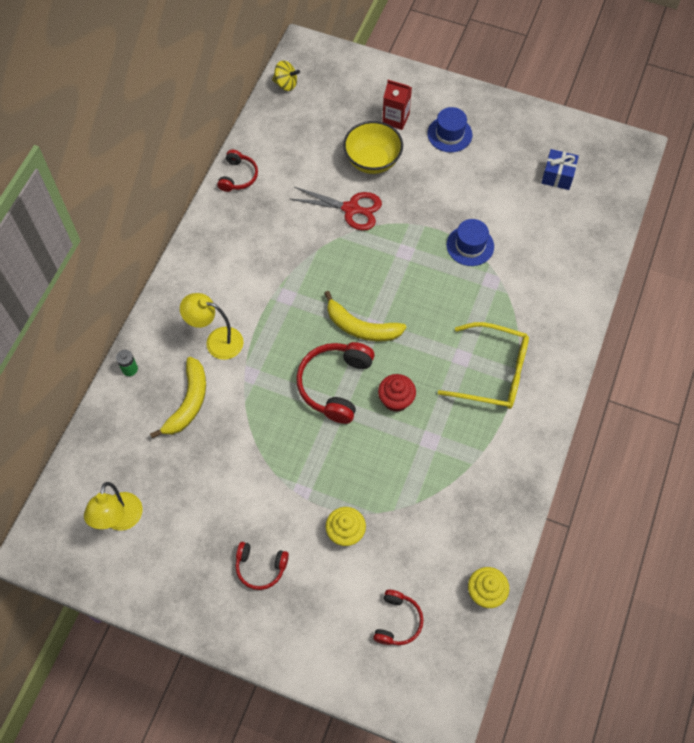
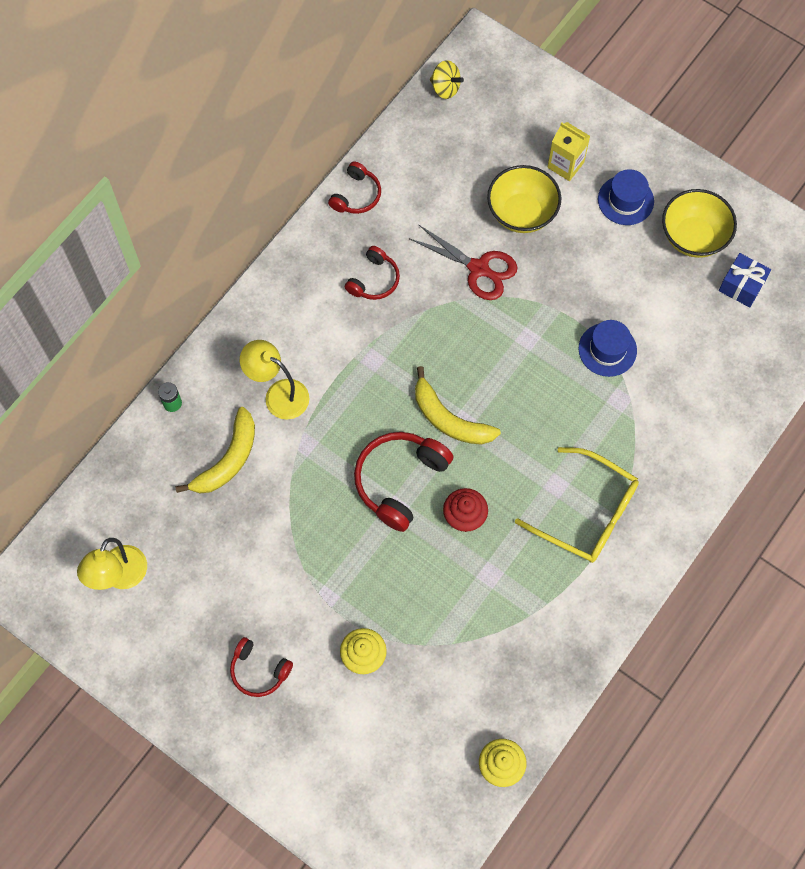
camera: 15 degrees right, 5 degrees up
(395, 119) = (565, 165): red carton -> yellow carton
(397, 621) = (393, 771): red headphones -> red headphones (374, 280)
(509, 149) = (693, 237): none -> yellow bowl

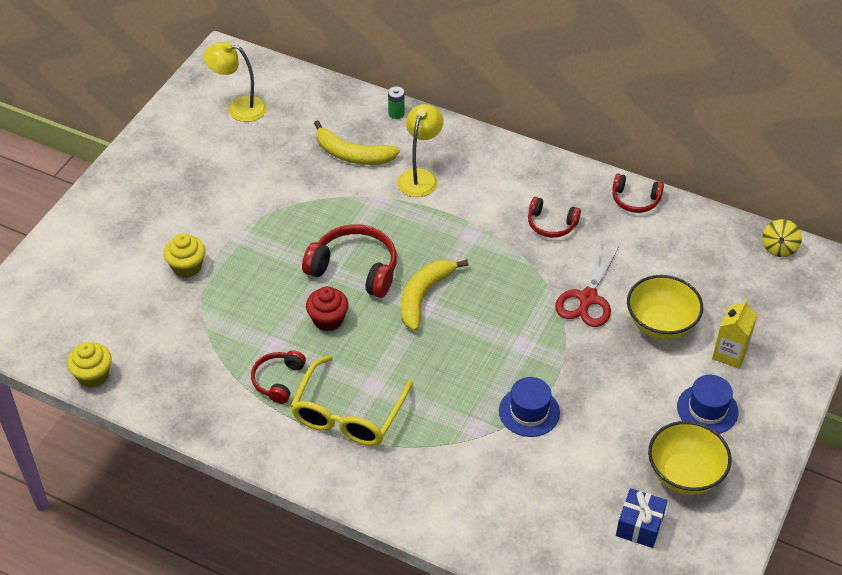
camera: 80 degrees right, 20 degrees down
(259, 670) = (168, 202): red headphones -> red headphones (278, 380)

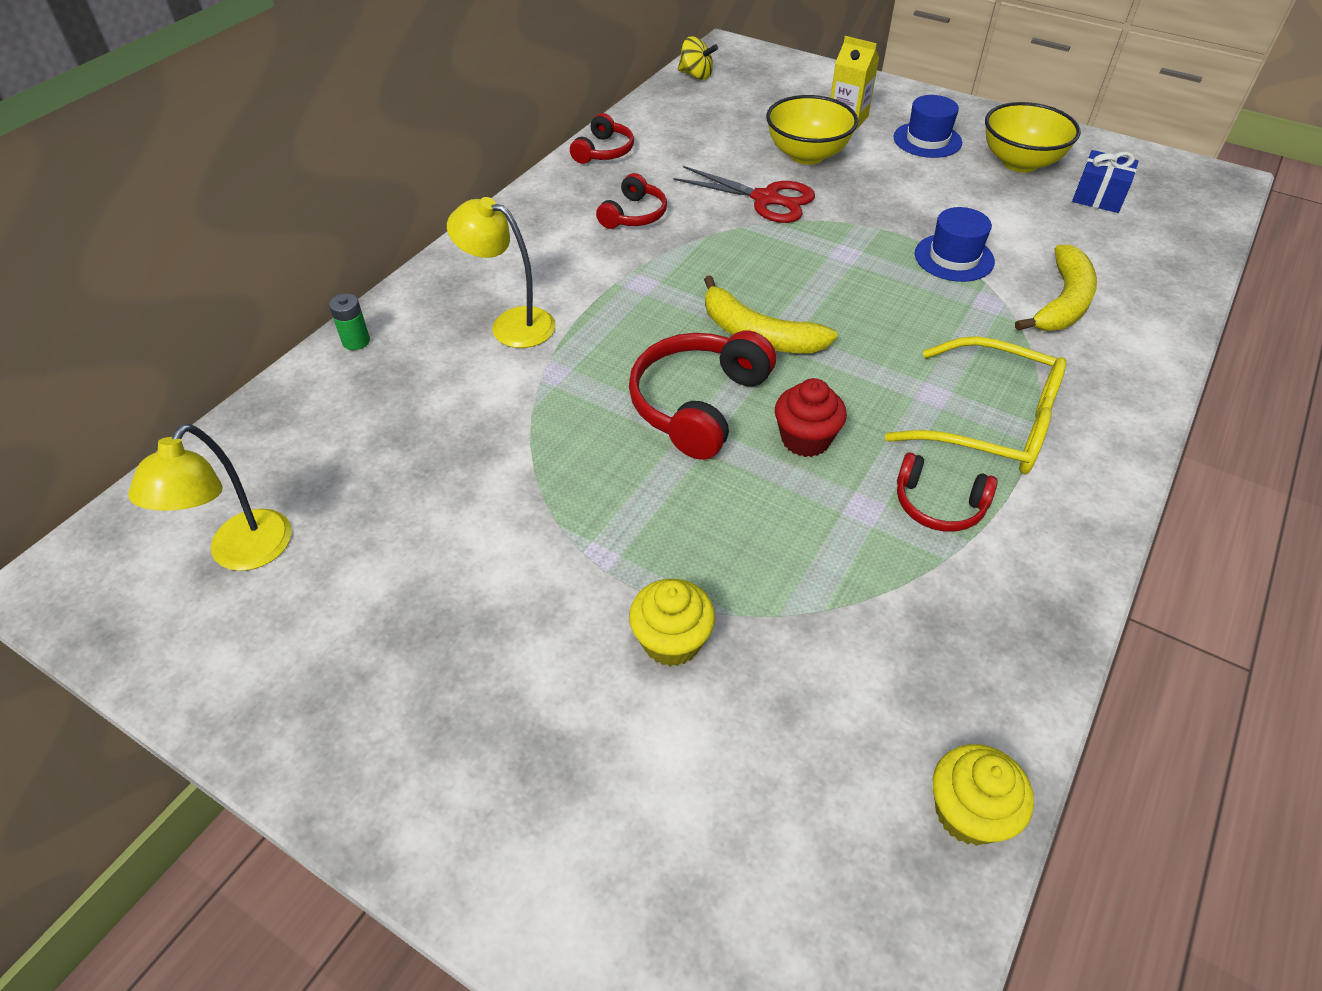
camera: 85 degrees left, 0 degrees up
(352, 155) = (435, 396): yellow banana -> yellow banana (1062, 302)

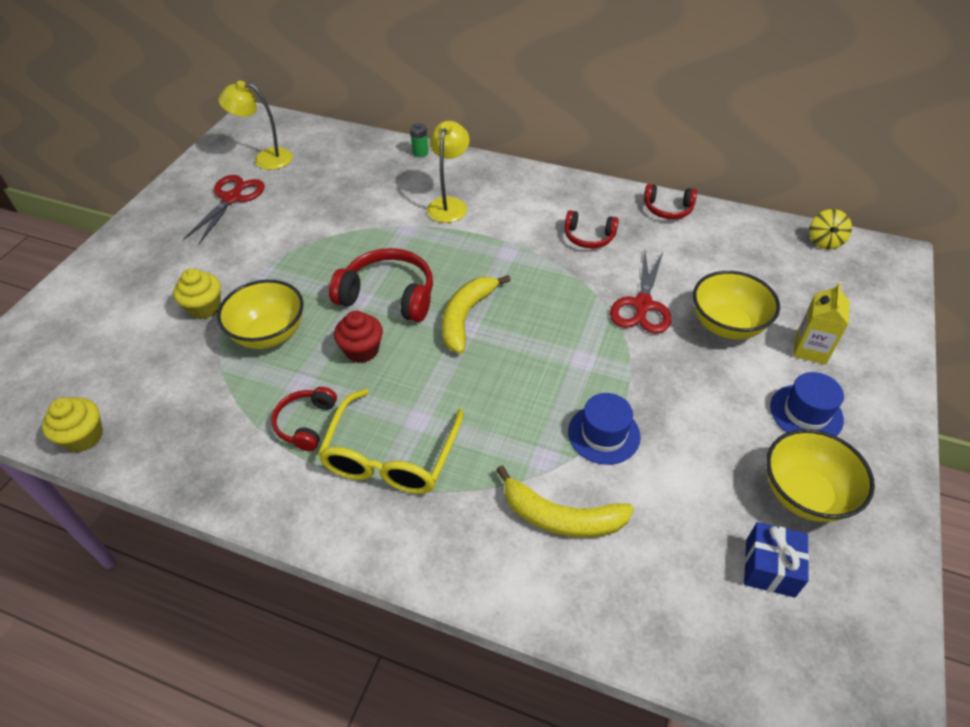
camera: 80 degrees right, 0 degrees up
(353, 609) = (232, 198): none -> red scissors
(754, 546) = (269, 334): none -> yellow bowl

